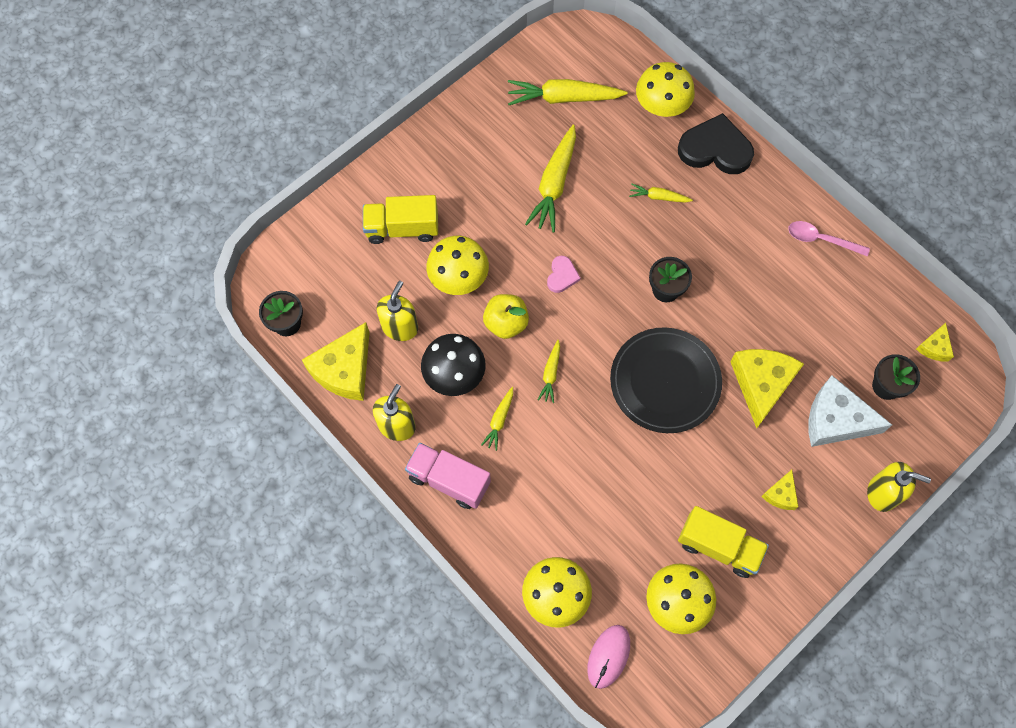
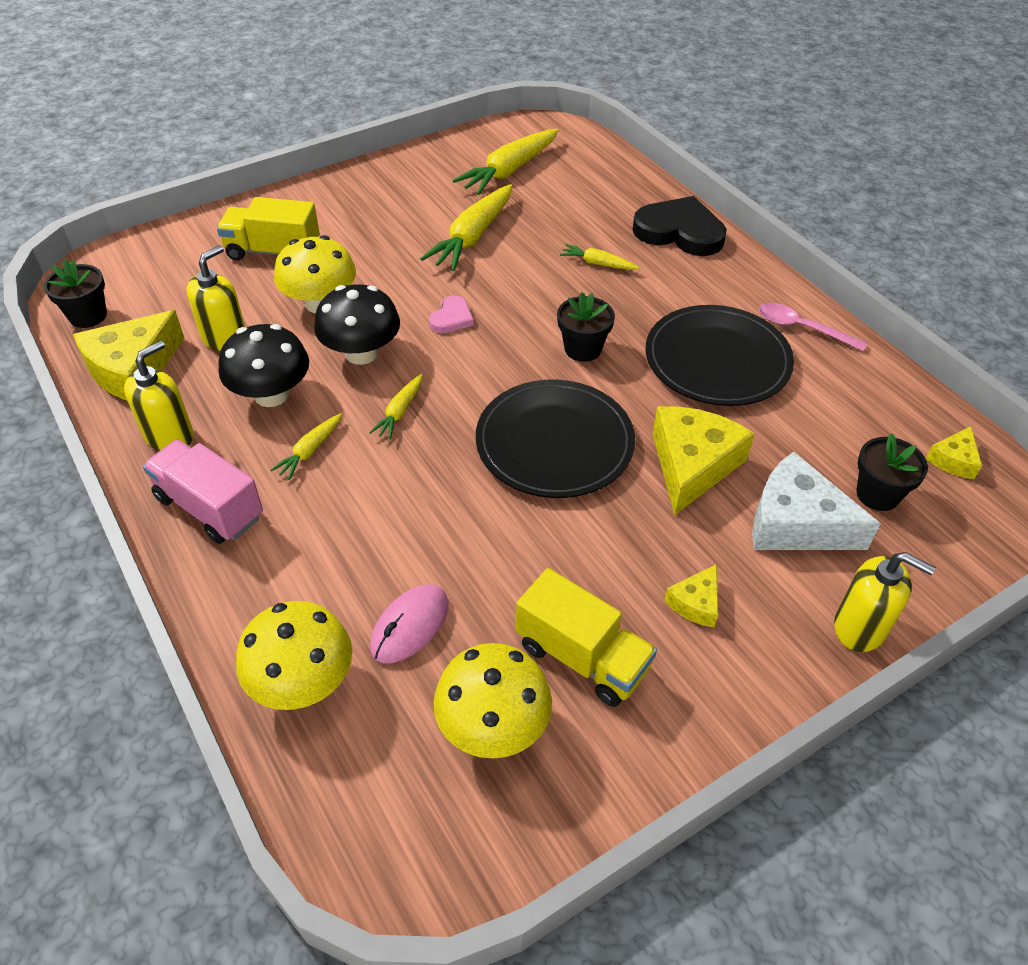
camera: 10 degrees right, 20 degrees down
(506, 323) = (361, 353): yellow apple -> black mushroom
(563, 98) = (509, 171): yellow carrot -> yellow carrot turned 60 degrees counterclockwise
(608, 656) = (355, 788): pink mouse -> pink mouse (410, 626)
(661, 106) = (623, 190): yellow mushroom -> none
(764, 283) = (717, 360): none -> black plate

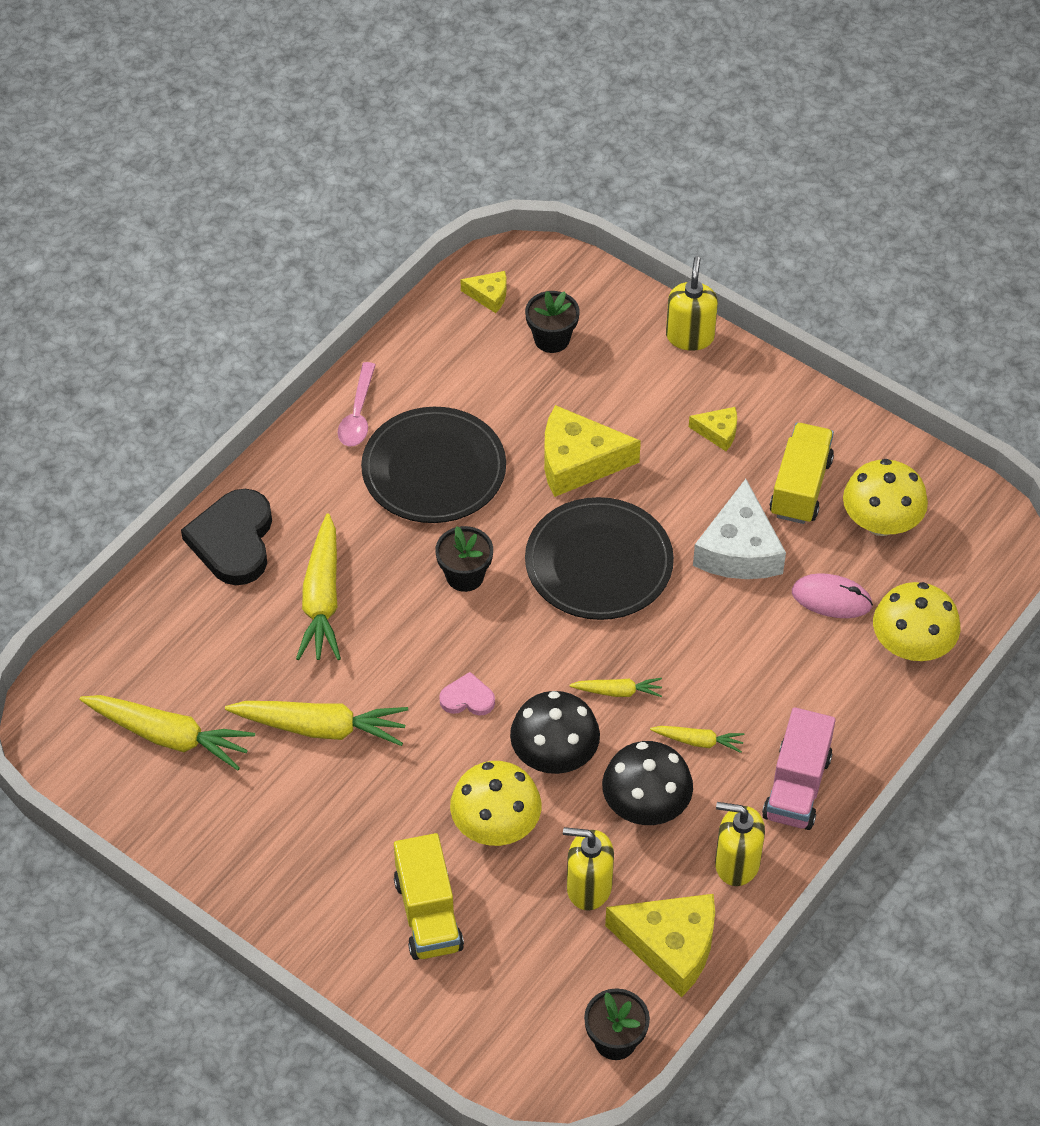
camera: 110 degrees left, 5 degrees up
(597, 263) = (322, 599): yellow carrot -> yellow carrot, size x1.95
(796, 523) = (608, 385): white cheese -> white cheese (739, 550)

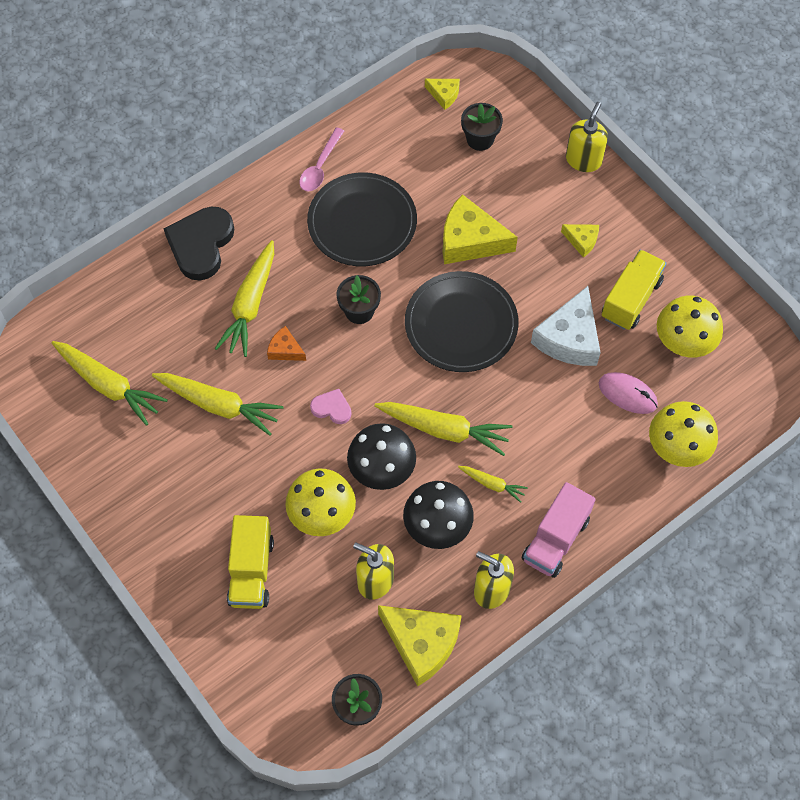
camera: 15 degrees right, 10 degrees up
(385, 643) = (285, 350): none -> orange cheese
(618, 691) = (444, 430): yellow carrot -> yellow carrot, size x1.95

